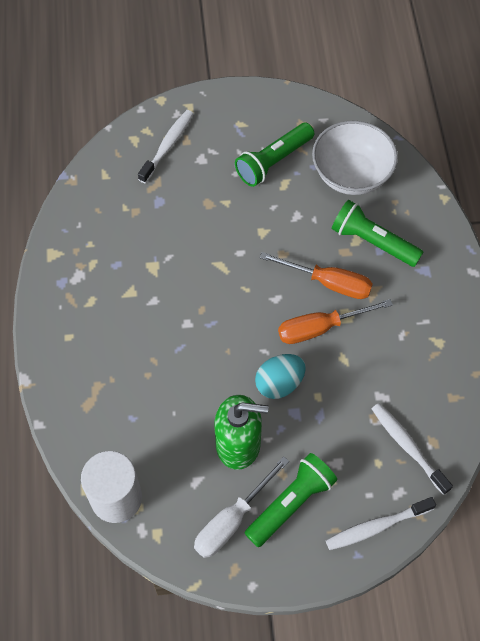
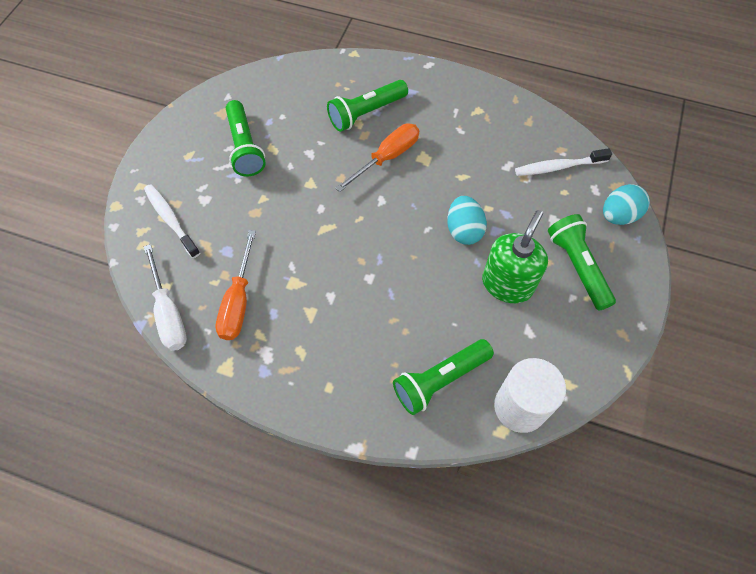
camera: 65 degrees left, 0 degrees up
(113, 421) = (440, 380): none -> green flashlight
(232, 520) = (577, 317): white screwdriver -> white screwdriver (169, 312)
(321, 328) = (426, 180): orange screwdriver -> orange screwdriver (238, 301)
(351, 175) = (294, 100): white bowl -> none
(376, 526) = (618, 215): white toothbrush -> turquoise egg

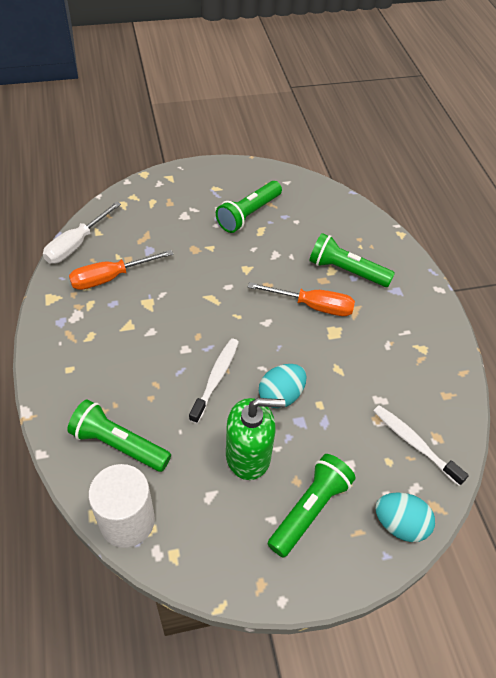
camera: 55 degrees right, 10 degrees down
(171, 220) = (153, 207): white toothbrush -> white toothbrush (216, 378)

